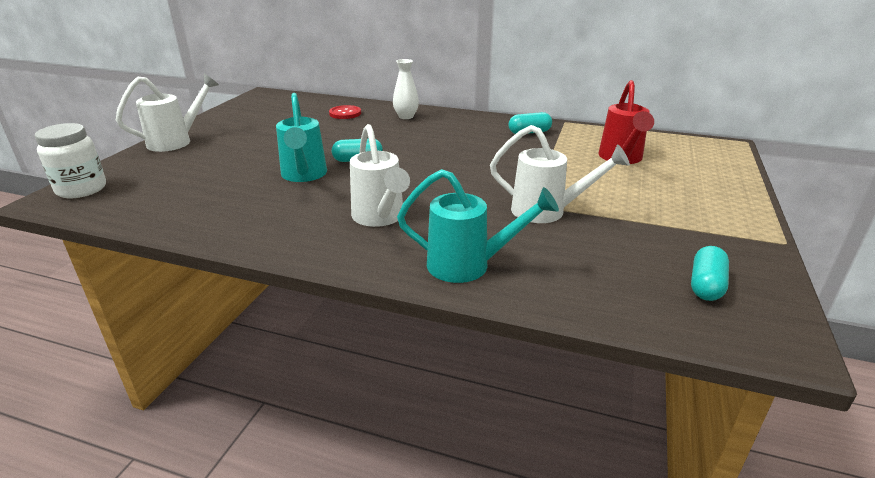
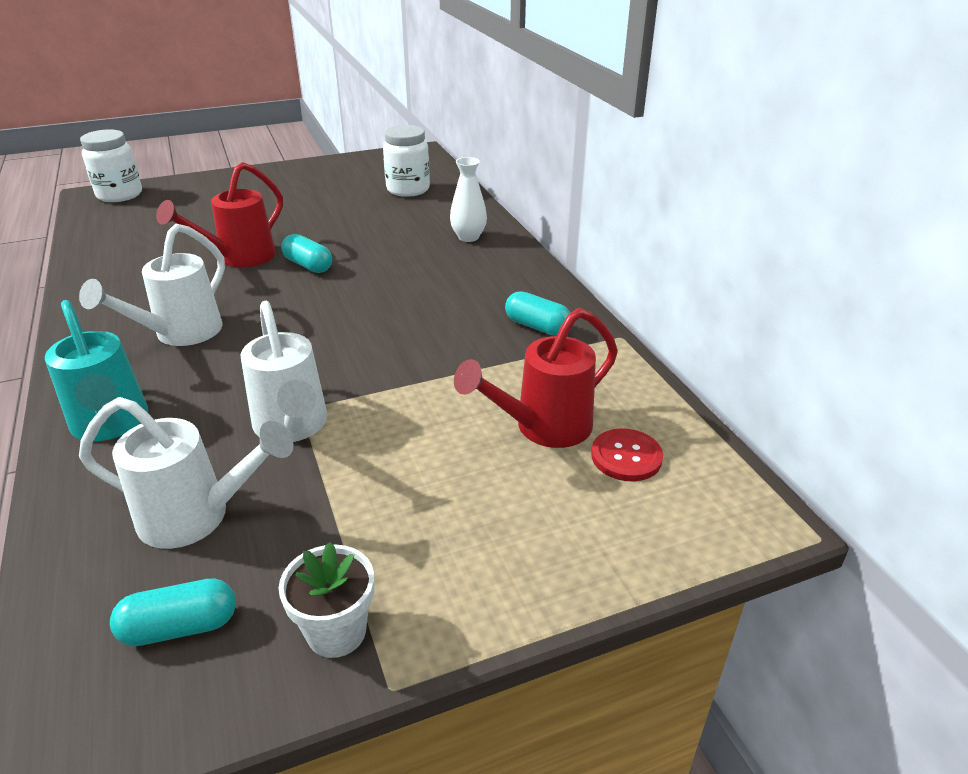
camera: 50 degrees right, 5 degrees up
(177, 141) = (252, 177): white watering can -> white watering can (198, 517)
(304, 176) = (239, 258): turquoise watering can -> red watering can
(311, 111) = (408, 189): none -> white jar
(345, 113) = (427, 206): red button -> red button (626, 457)
(738, 245) = (336, 632): none -> white flower pot

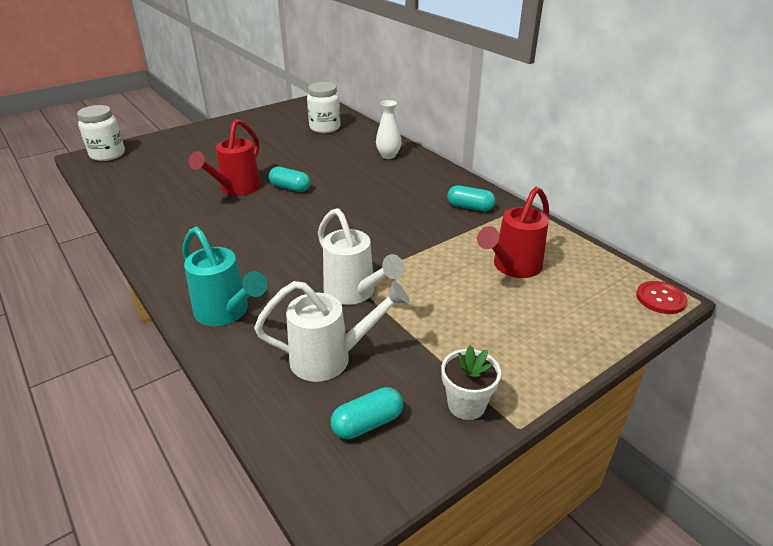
camera: 15 degrees left, 0 degrees up
(179, 334) = (231, 246): white watering can -> none
(626, 457) = (571, 276): red button -> red button (660, 299)

